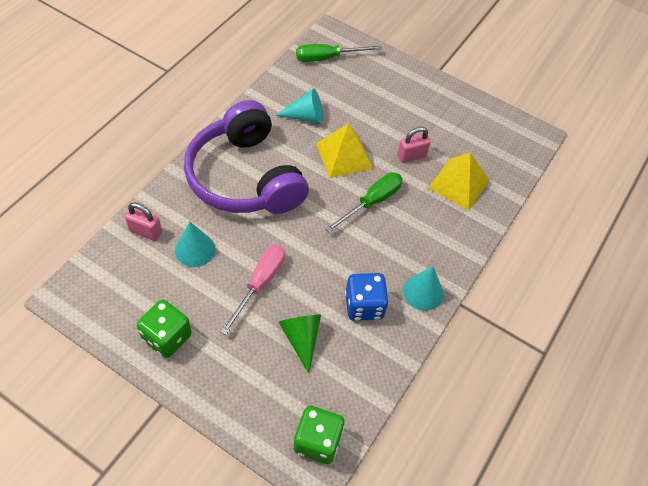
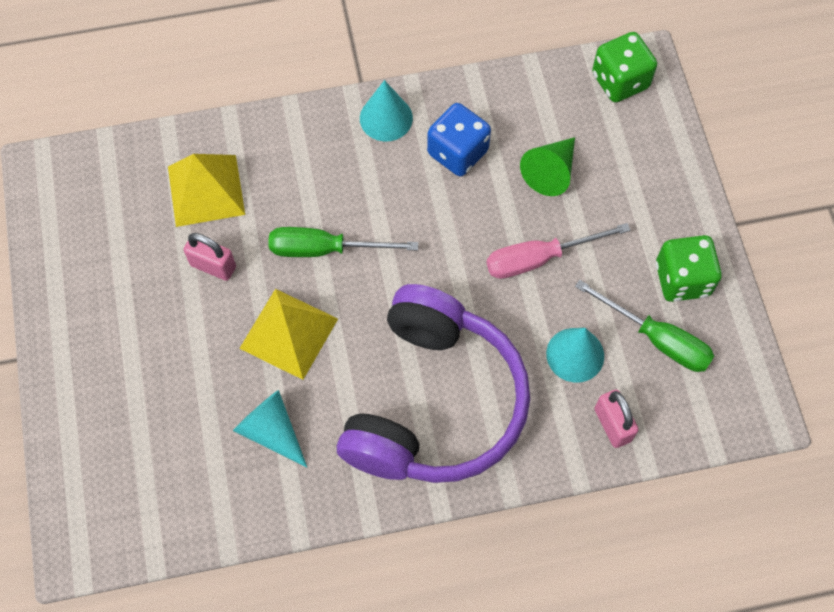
camera: 130 degrees left, 10 degrees up
(327, 58) = (135, 506): green screwdriver -> green screwdriver (656, 339)

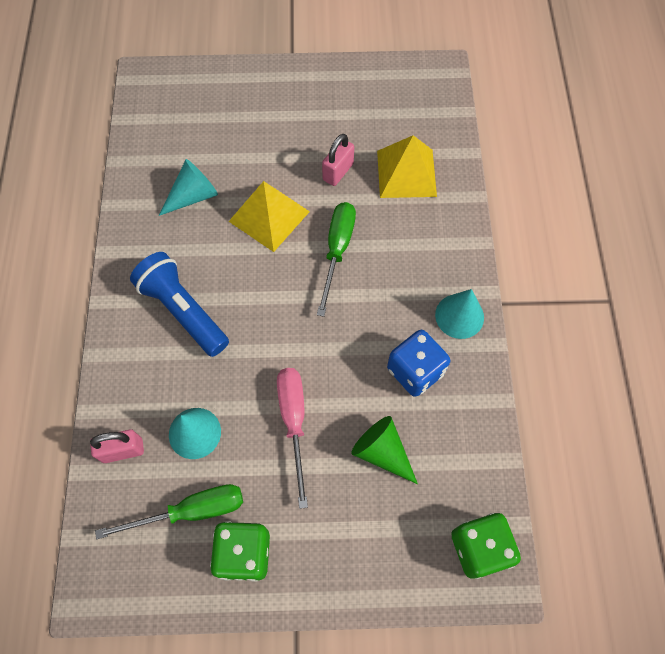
camera: 100 degrees right, 0 degrees up
(434, 403) = (183, 311): purple headphones -> blue flashlight
(656, 339) = (191, 511): green screwdriver -> green screwdriver turned 150 degrees counterclockwise

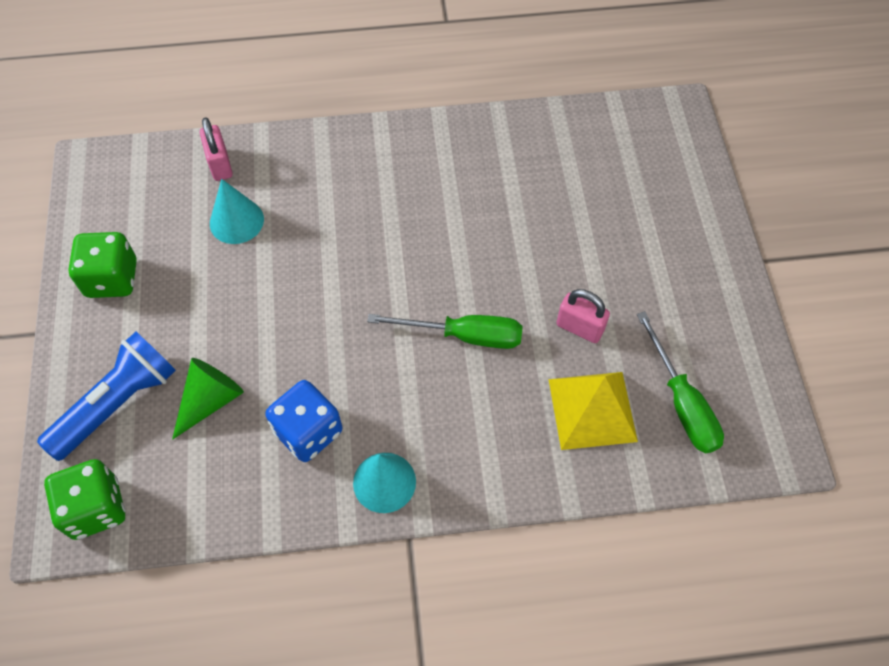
camera: 85 degrees right, 5 degrees down
(183, 311) = (373, 192): blue flashlight -> blue flashlight (118, 403)
(191, 511) = (157, 228): green screwdriver -> green screwdriver (681, 402)
(193, 196) = (520, 181): turquoise cone -> none
(269, 216) = (503, 259): yellow pyramid -> none
(294, 422) = (246, 309): pink screwdriver -> none

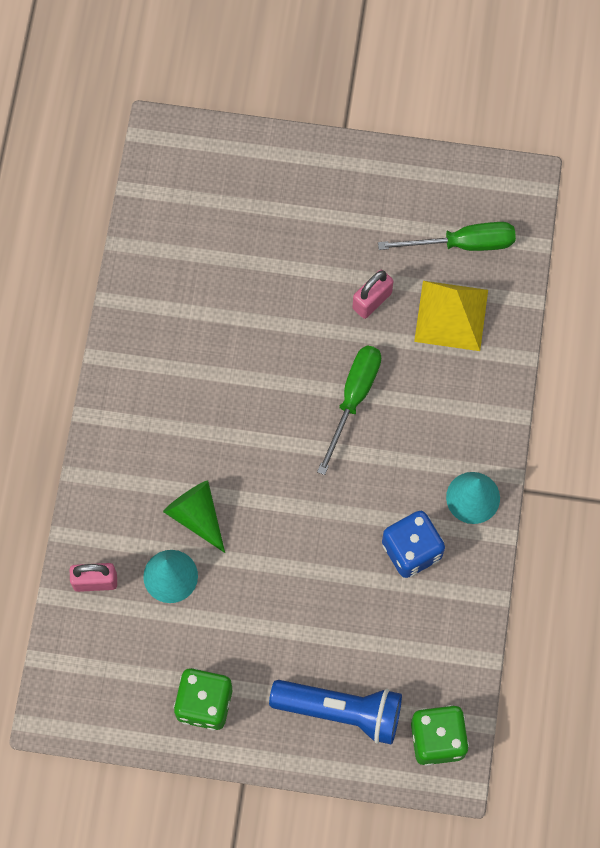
camera: 75 degrees left, 10 degrees up
(118, 403) = (341, 711): blue flashlight -> blue flashlight turned 135 degrees clockwise
(210, 400) = (359, 628): green cone -> green cone (196, 515)

